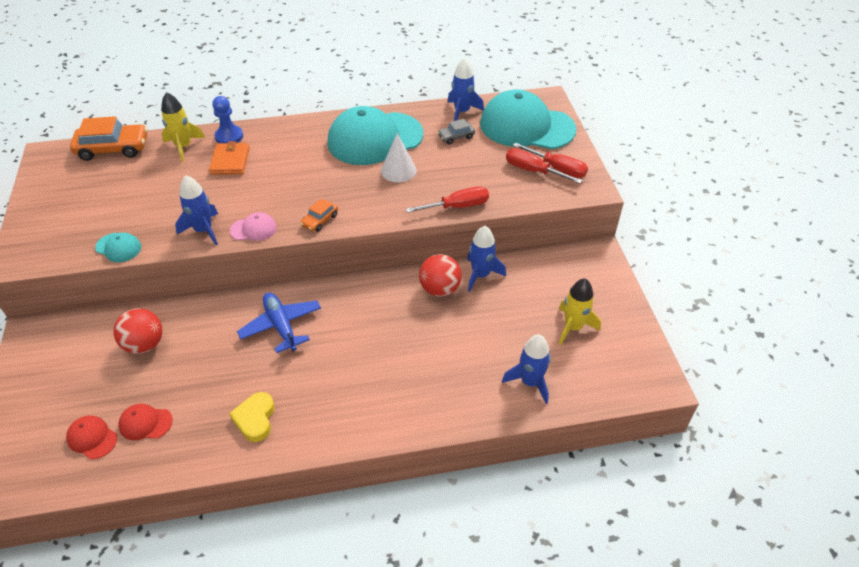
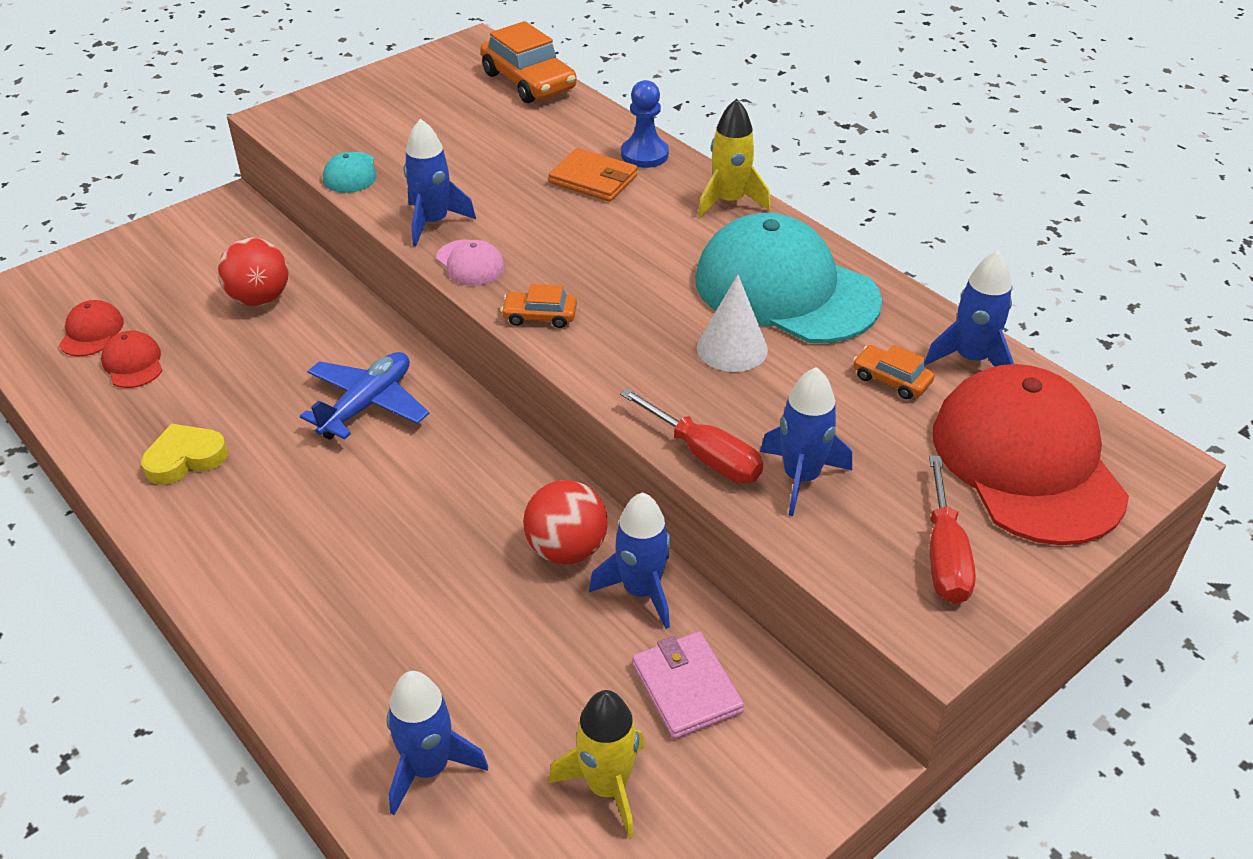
camera: 60 degrees right, 5 degrees down
(184, 146) = (585, 129): yellow rocket -> yellow rocket (729, 201)
(230, 161) = (593, 179): orange wallet -> orange wallet turned 60 degrees clockwise
(456, 137) = (891, 379): grey car -> orange car
(491, 186) = (801, 478): none -> blue rocket
(526, 126) = (1027, 461): turquoise cap -> red cap
(533, 171) = (901, 521): red screwdriver -> none
(540, 283) = (686, 688): none -> pink wallet

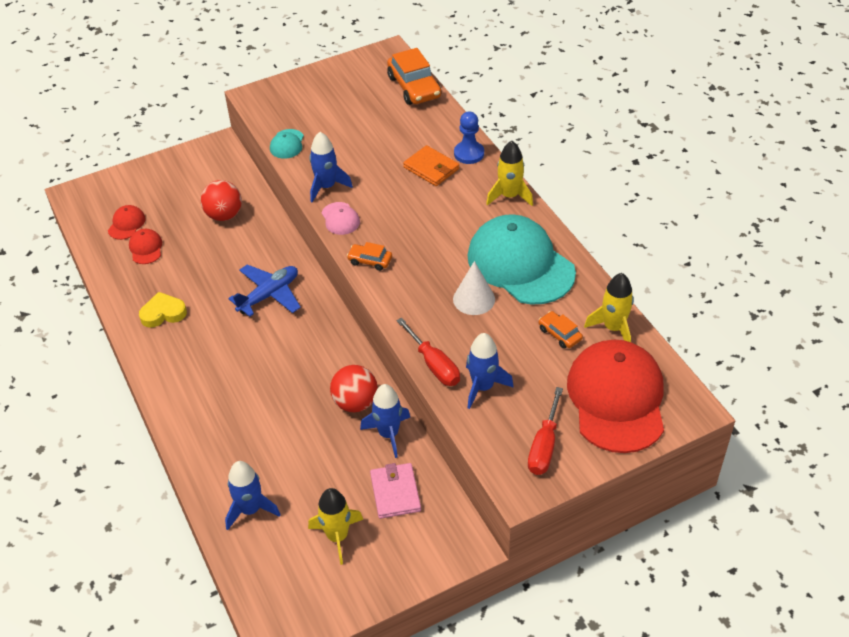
camera: 15 degrees right, 5 degrees up
(971, 359) = (613, 328): blue rocket -> yellow rocket

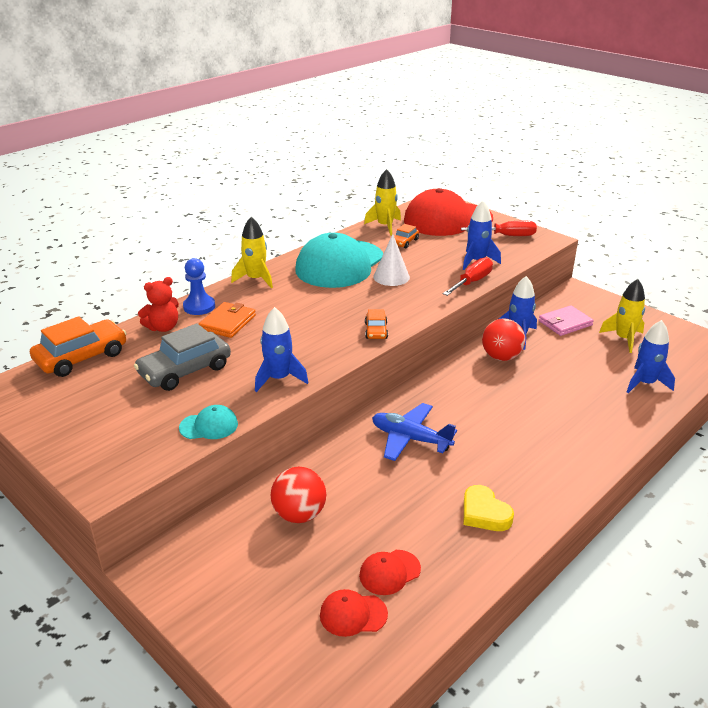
camera: 110 degrees left, 15 degrees down
(340, 219) = (326, 359): pink cap -> none
(366, 138) = (185, 370): none -> grey car
(440, 130) = (163, 327): none -> red teddy bear

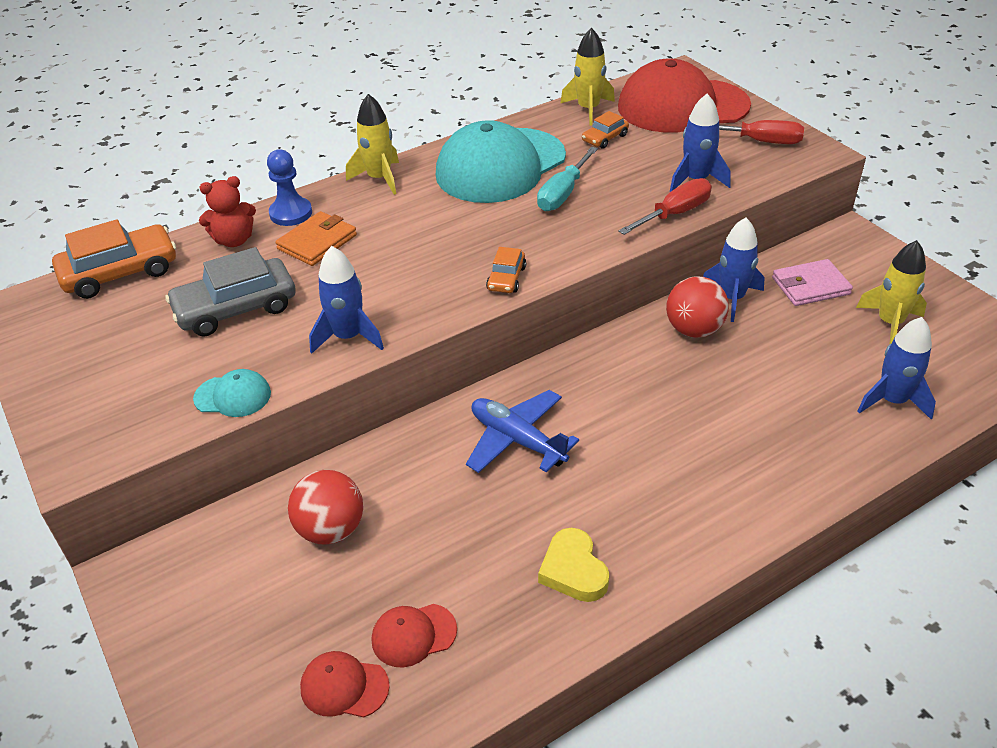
camera: 15 degrees right, 10 degrees up
(391, 277) = (563, 193): white cone -> turquoise screwdriver

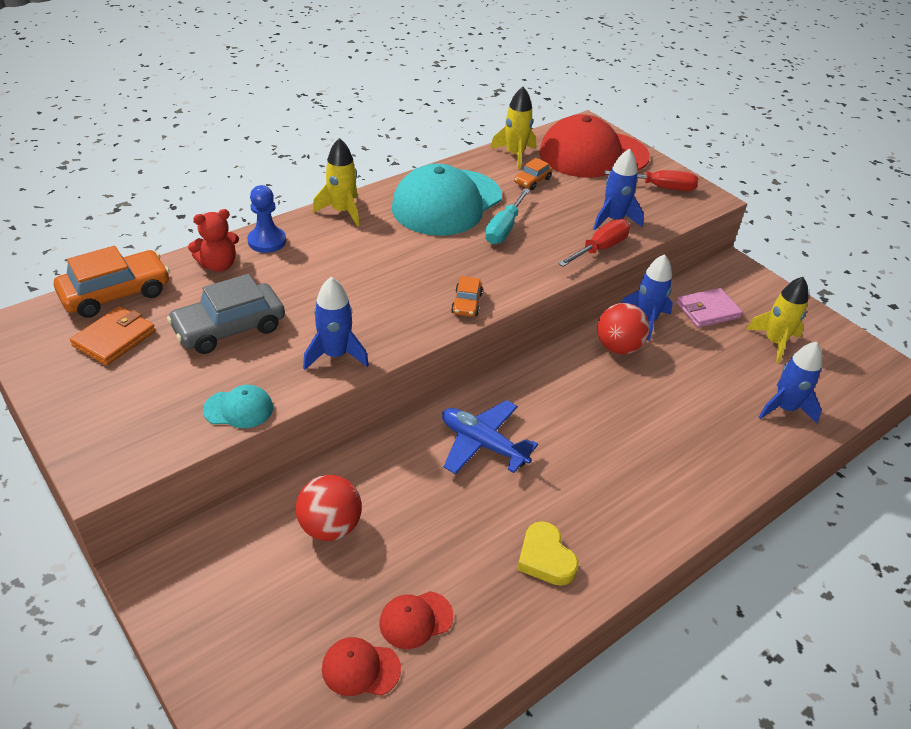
camera: 10 degrees left, 0 degrees up
(317, 242) = (295, 268): orange wallet -> orange wallet (114, 338)

